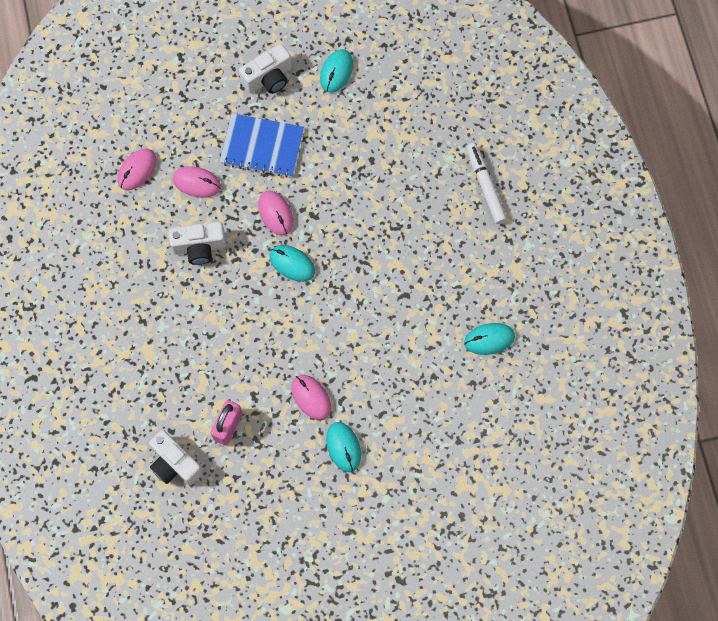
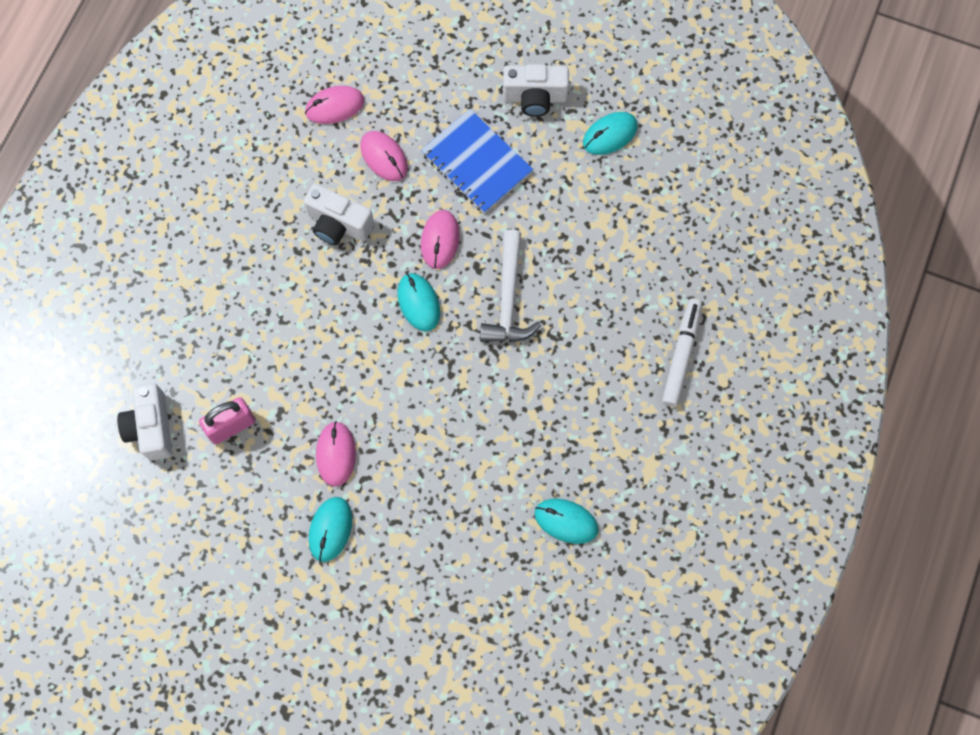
camera: 35 degrees right, 0 degrees up
(348, 222) = (508, 298): none -> white hammer

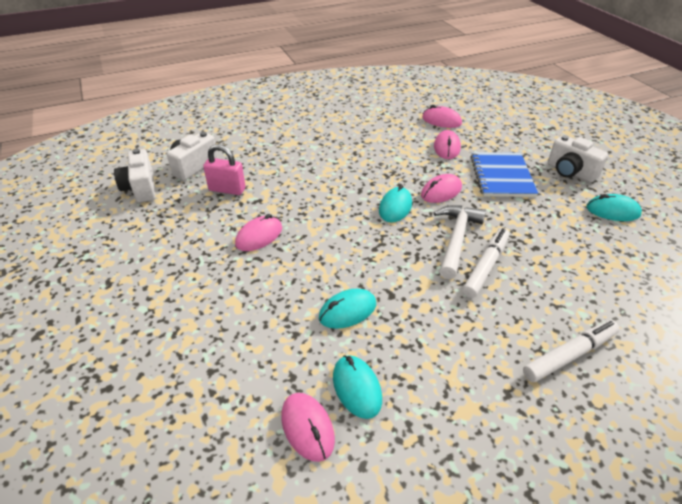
camera: 45 degrees right, 30 degrees down
(330, 529) = (205, 266): turquoise mouse -> turquoise mouse (347, 311)
(338, 224) = (389, 155): white camera -> white camera (141, 188)
(508, 298) = (456, 239): white hammer -> white hammer turned 150 degrees clockwise
(558, 312) = (485, 266): none -> white marker
(563, 580) = (307, 428): none -> pink mouse

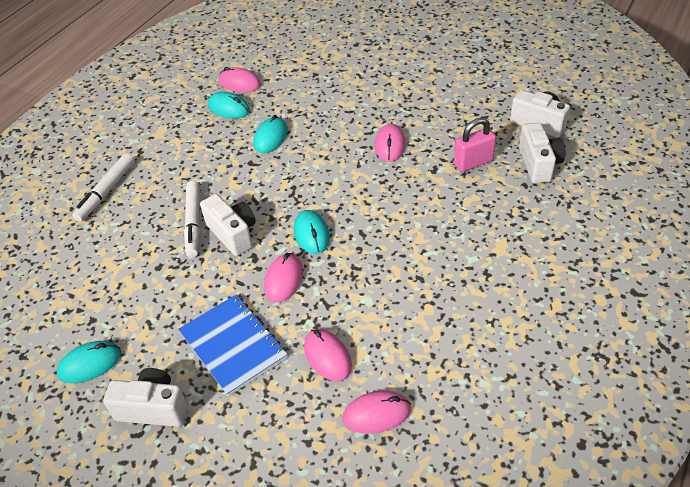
camera: 145 degrees right, 5 degrees up
(456, 239) = (233, 234): white hammer -> white camera

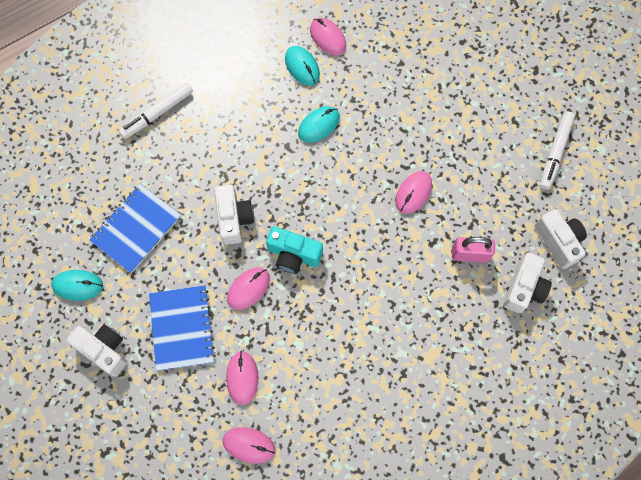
camera: 25 degrees right, 25 degrees up
(132, 286) = (136, 229): none -> blue notebook
(194, 223) = (210, 189): white marker -> white marker (555, 152)
(311, 234) = (293, 255): turquoise mouse -> turquoise camera

